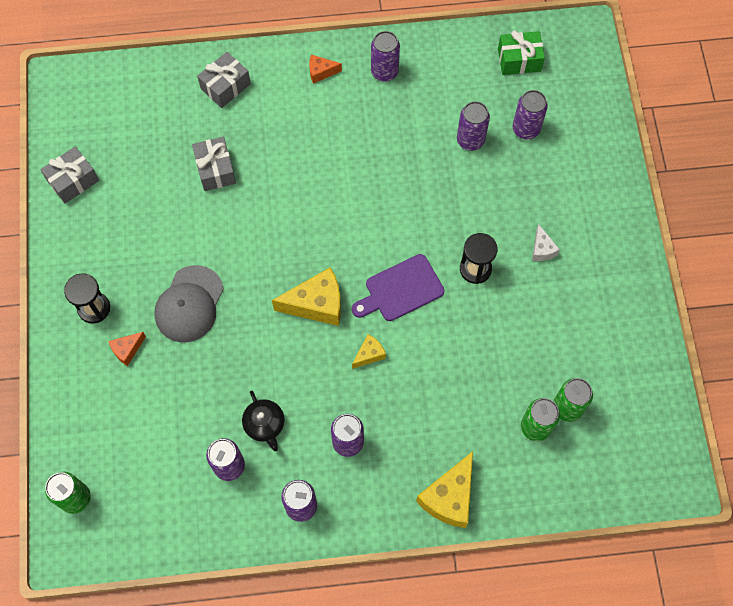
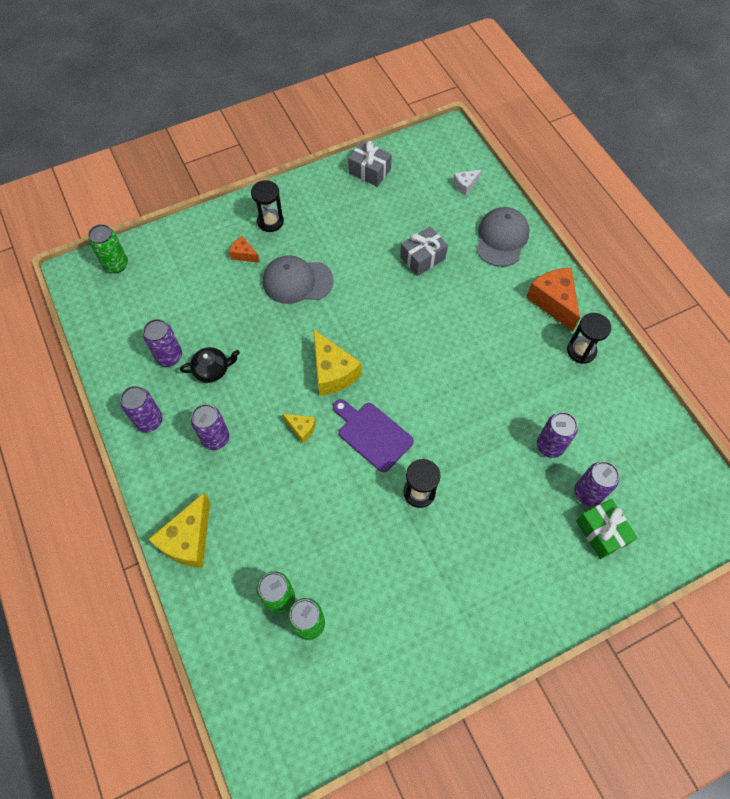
camera: 70 degrees right, 5 degrees down
(225, 86) = (501, 238): grey gift -> grey cap
(264, 424) = (212, 370): black teapot -> black teapot turned 150 degrees counterclockwise
(321, 72) = (553, 302): orange cheese -> orange cheese, size x1.93
(384, 72) = (581, 351): purple can -> black hourglass
(449, 497) = (188, 540): yellow cheese -> yellow cheese turned 75 degrees counterclockwise
(519, 60) = (660, 463): green gift -> green gift (601, 532)
(542, 249) = (466, 548): white cheese -> white cheese (465, 185)

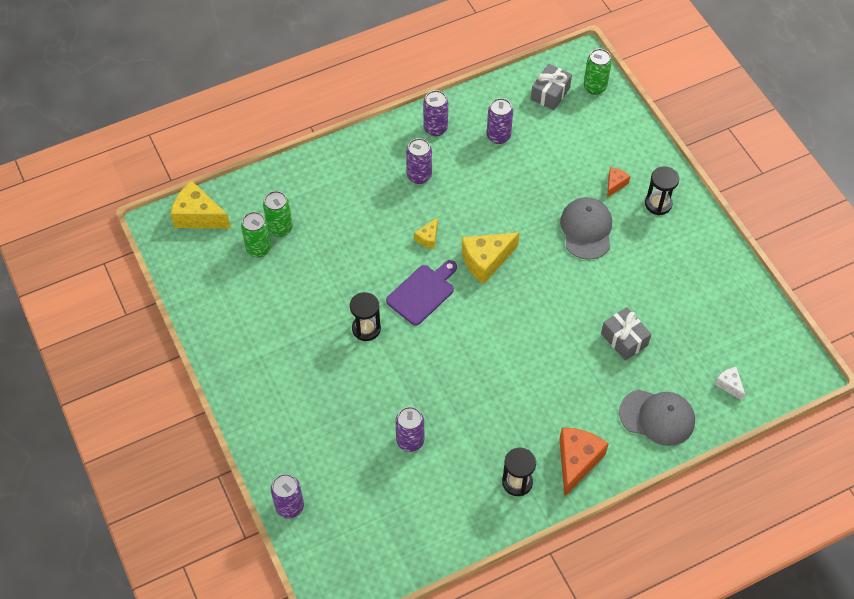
camera: 90 degrees right, 5 degrees down
(188, 540) = (330, 164): yellow cheese -> yellow cheese (198, 216)
(212, 370) = (486, 168): black teapot -> none
(369, 171) = (737, 291): grey gift -> grey gift (550, 94)
(553, 302) = (577, 461): orange cheese -> orange cheese turned 45 degrees counterclockwise
(587, 493) = (361, 469): purple can -> purple can (290, 506)
(601, 532) = (323, 476): green gift -> none

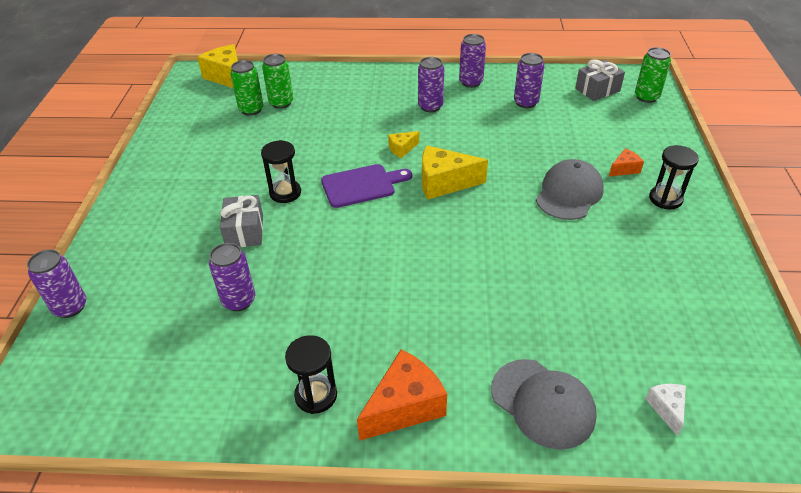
camera: 30 degrees right, 15 degrees down
(624, 339) = (550, 303): grey gift -> grey gift (244, 231)

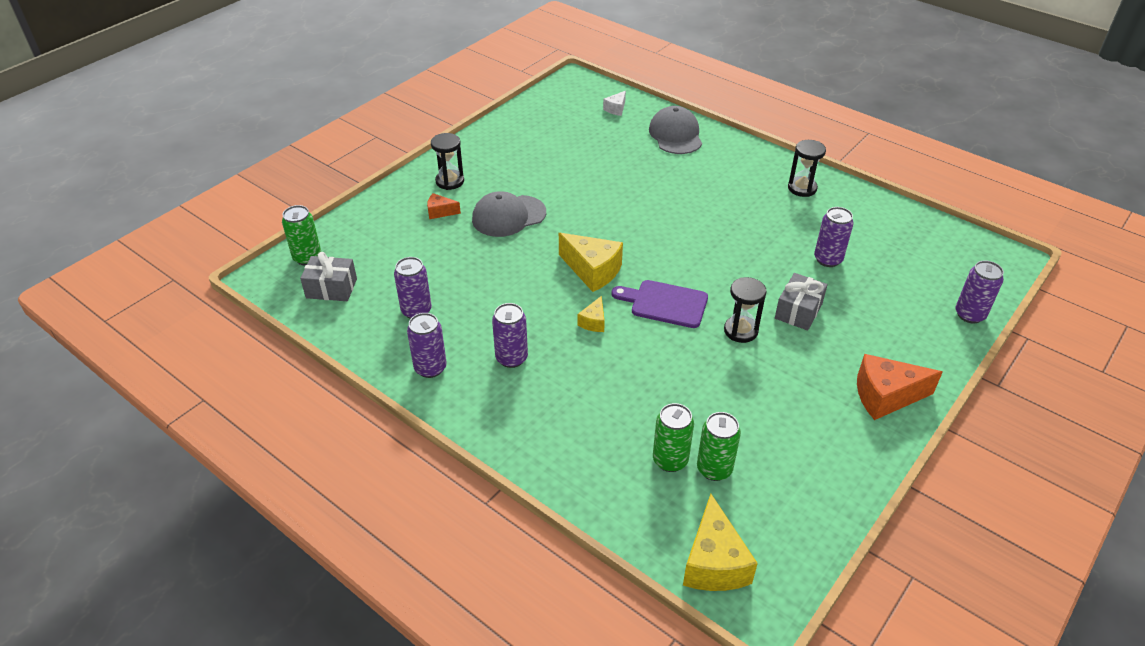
camera: 145 degrees left, 0 degrees up
(402, 149) = (593, 322): yellow cheese -> yellow cheese turned 105 degrees clockwise
(404, 406) = (752, 163): orange cheese -> orange cheese (885, 396)

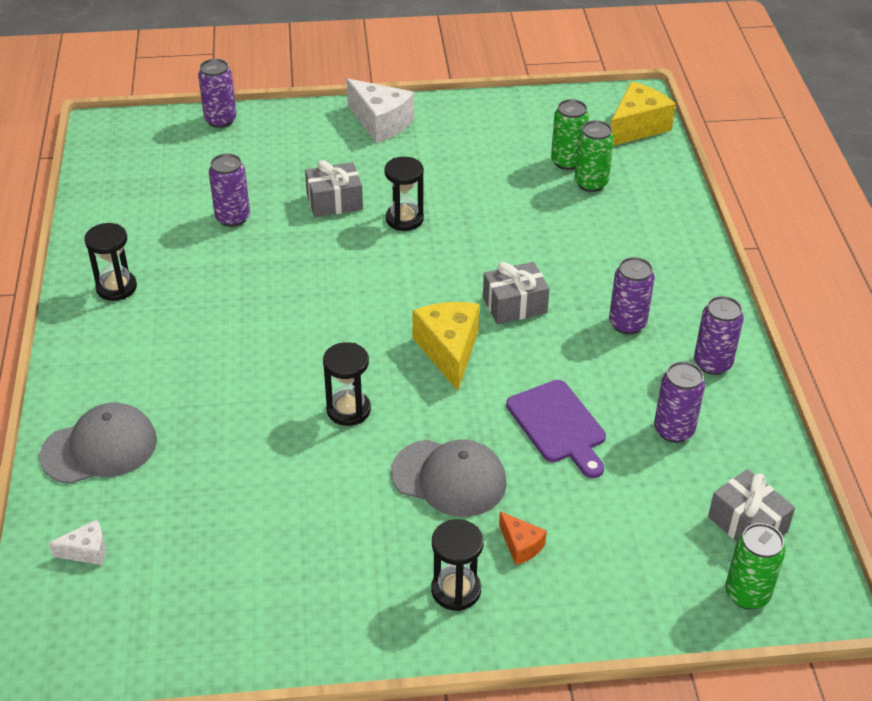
camera: 135 degrees left, 0 degrees up
(593, 322) = (514, 305): yellow cheese -> grey gift
(598, 212) = (348, 410): none -> black hourglass
(665, 303) = (430, 278): purple cutting board -> purple cutting board (558, 426)
(675, 135) = (99, 448): grey cap -> grey cap turned 150 degrees counterclockwise
(885, 396) = (380, 123): orange cheese -> white cheese

